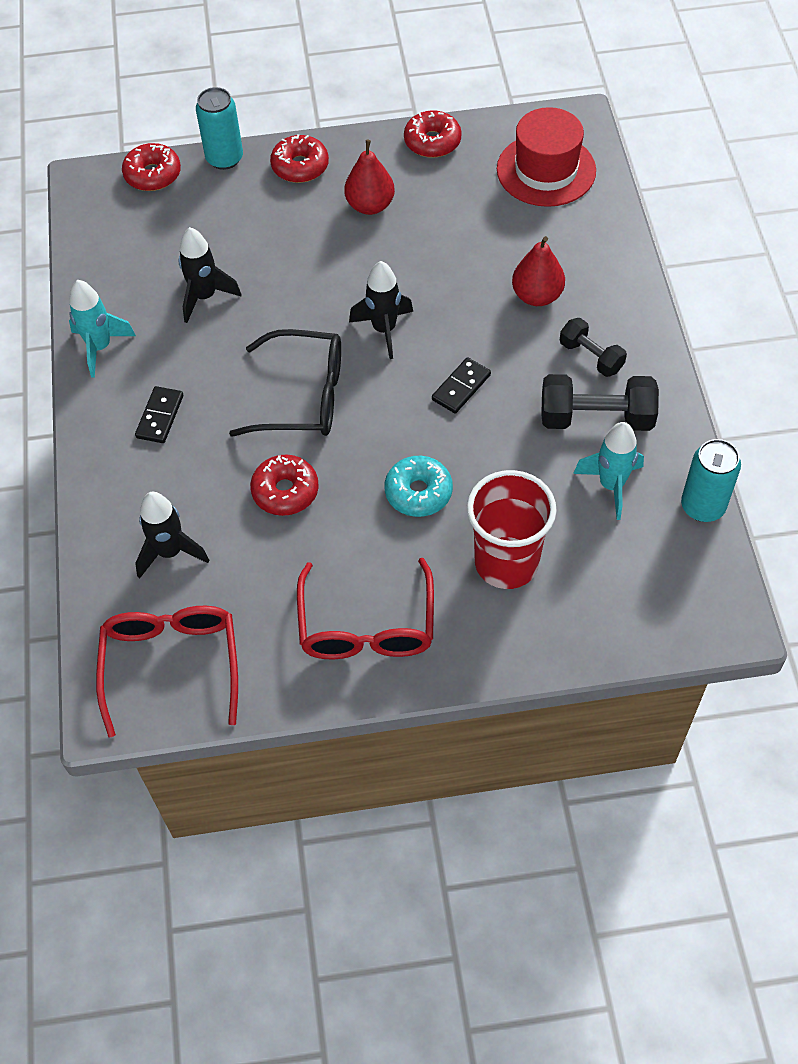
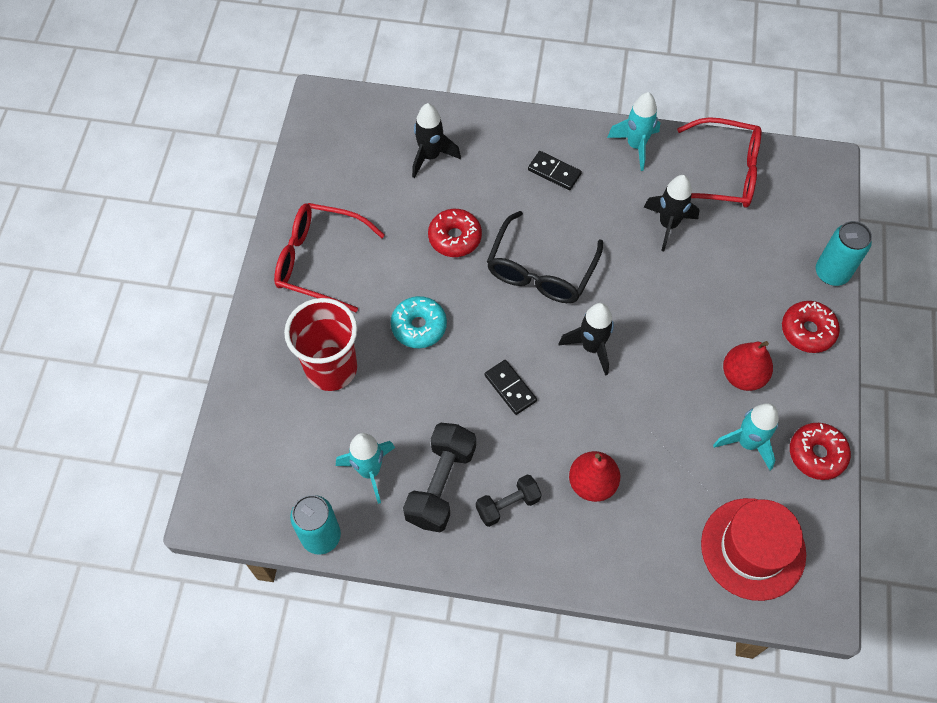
camera: 105 degrees right, 5 degrees up
(153, 174) = (823, 214): red donut -> none
(171, 664) = (341, 141): red glasses -> red glasses (724, 173)
(442, 190) = (747, 443): none -> turquoise rocket

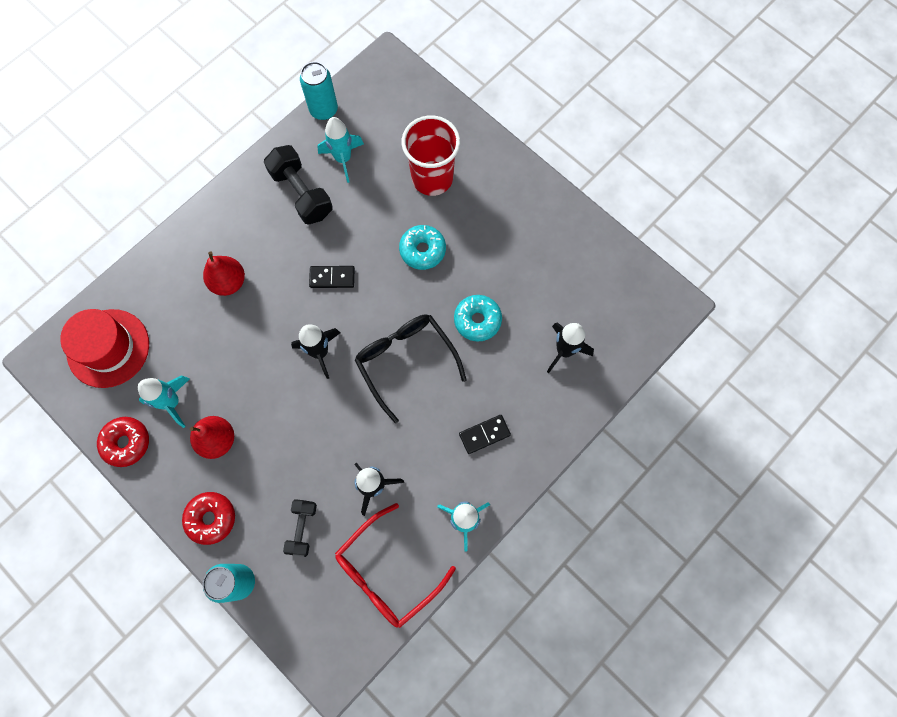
camera: 125 degrees right, 10 degrees up
(319, 261) = (523, 218): red glasses -> none
(455, 237) = (477, 320): red donut -> turquoise donut
(507, 505) = (257, 223): black dumbbell -> black dumbbell (302, 528)

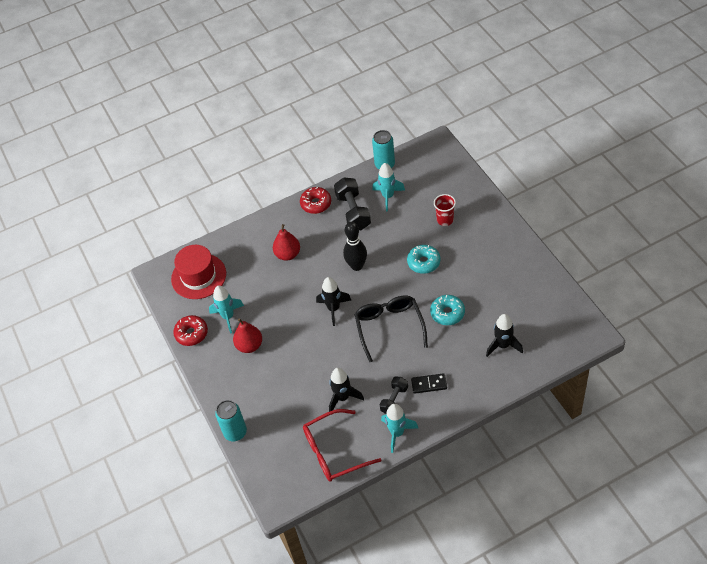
camera: 25 degrees right, 20 degrees down
(211, 518) = (230, 390): red donut -> red donut (316, 204)
(302, 528) = (287, 411): black dumbbell -> black dumbbell (394, 400)
(332, 277) = (357, 266): black domino -> black bowling pin
(432, 178) = (445, 220): red cup -> red cup, size x0.57

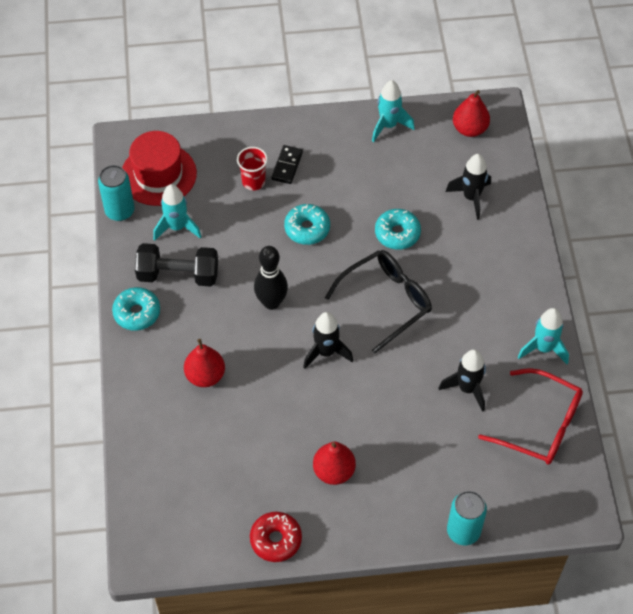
camera: 75 degrees left, 5 degrees up
(198, 276) = (179, 501): red hat -> red hat (158, 174)
(228, 317) = (271, 483): turquoise rocket -> turquoise rocket (388, 125)
(316, 204) = (137, 313): red donut -> turquoise donut
(334, 452) = (540, 425): red glasses -> red glasses turned 60 degrees counterclockwise
(389, 327) = (386, 301): black glasses -> black glasses turned 135 degrees clockwise
(394, 400) = (495, 334): black dumbbell -> none
(429, 384) = (490, 291): black domino -> black domino (287, 166)
(564, 323) = (469, 129): none -> red pear

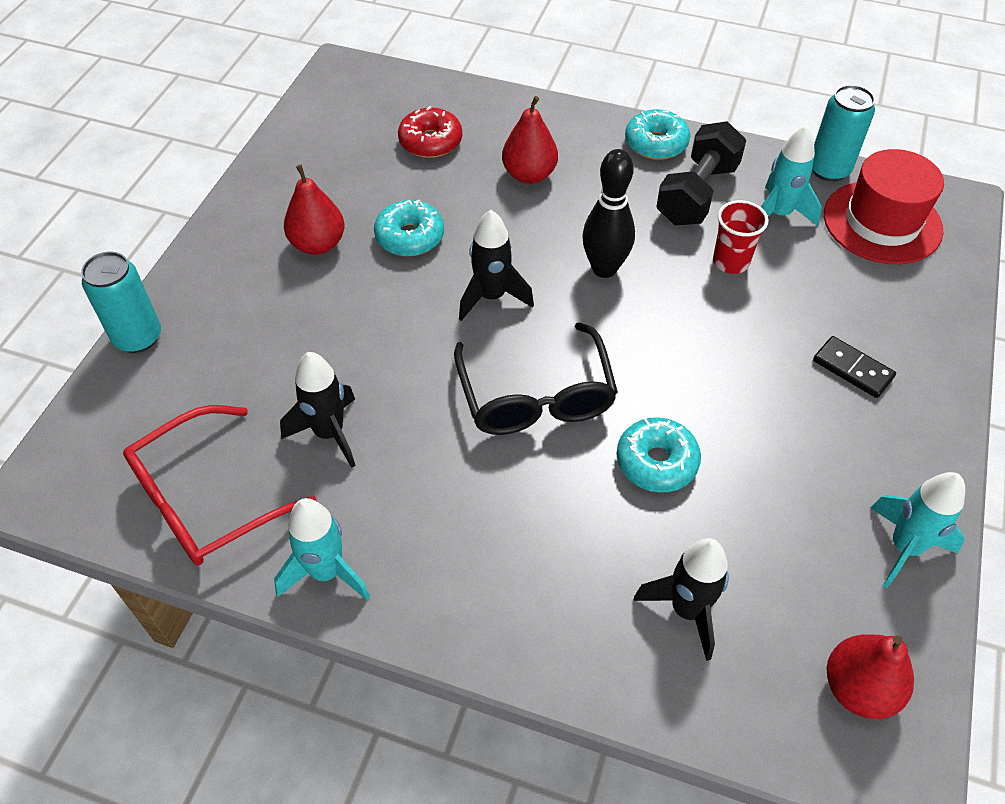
camera: 115 degrees right, 5 degrees down
(253, 182) = (833, 319): red cup -> red cup (730, 262)
(276, 540) = (276, 168): red donut -> red donut (430, 141)
(307, 228) = (716, 351): turquoise donut -> turquoise donut (410, 237)

